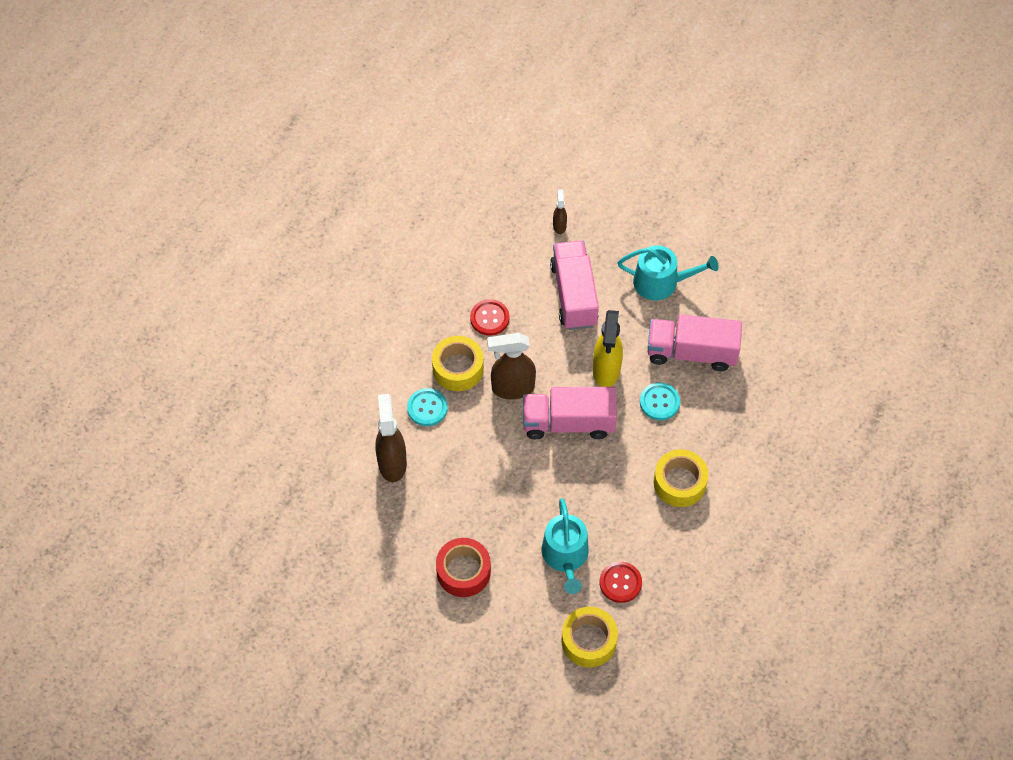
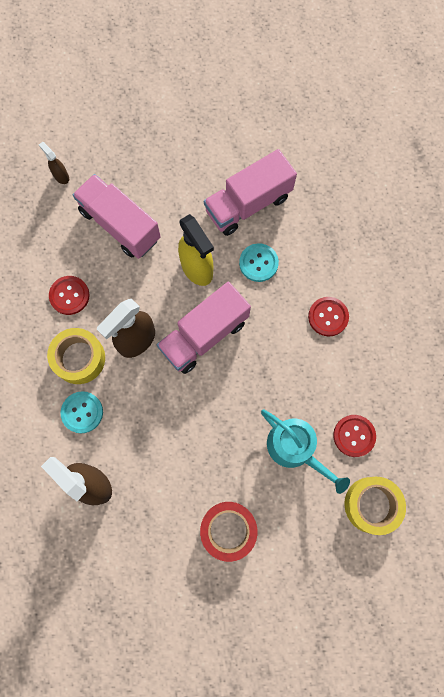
camera: 40 degrees left, 15 degrees up
(661, 282) = (178, 164): turquoise watering can -> none
(679, 483) = (328, 317): yellow tape -> red button

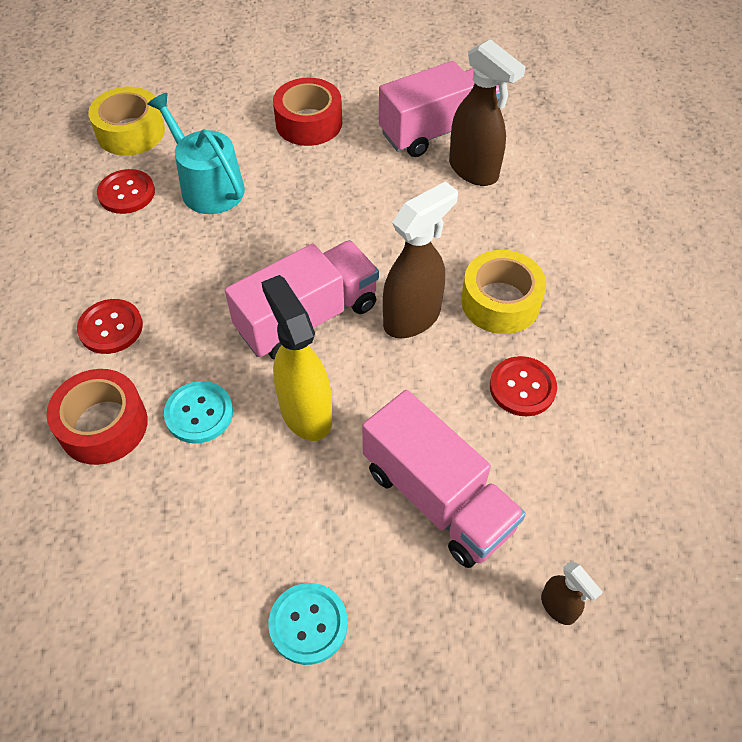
camera: 175 degrees left, 20 degrees down
(82, 412) = (492, 240): turquoise button -> turquoise button (308, 624)
(248, 204) = (192, 517): pink truck -> pink truck (439, 130)
(311, 251) = (103, 425): none -> red tape

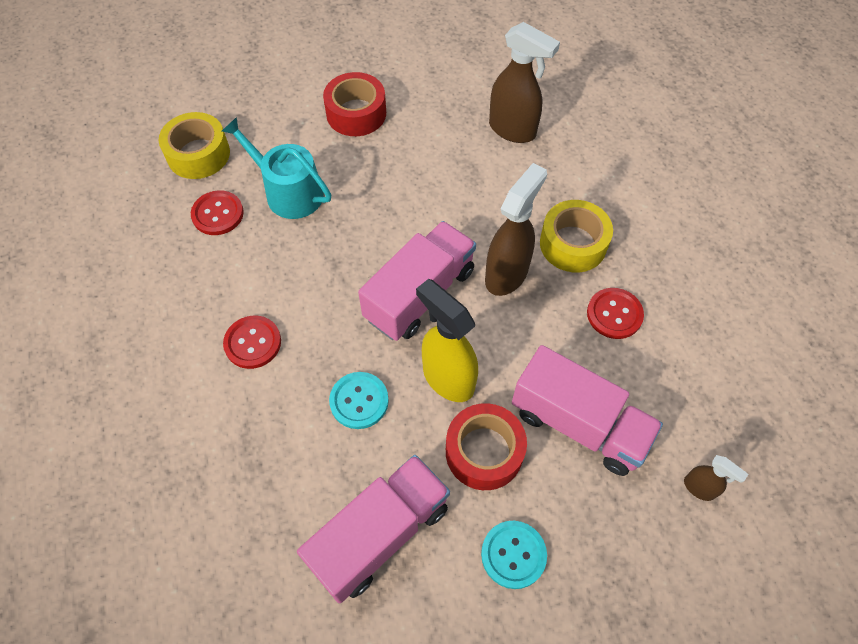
camera: 15 degrees left, 5 degrees up
(103, 425) = (281, 432): red tape -> red tape (484, 452)
(439, 130) = (471, 98): pink truck -> pink truck (379, 534)

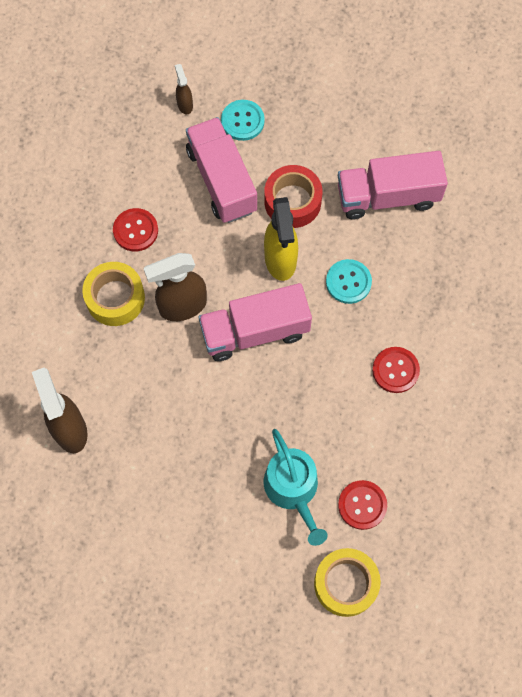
camera: 145 degrees left, 10 degrees up
(356, 113) = (184, 538): red tape -> none
(513, 555) = (319, 139): turquoise button -> turquoise button (242, 121)

